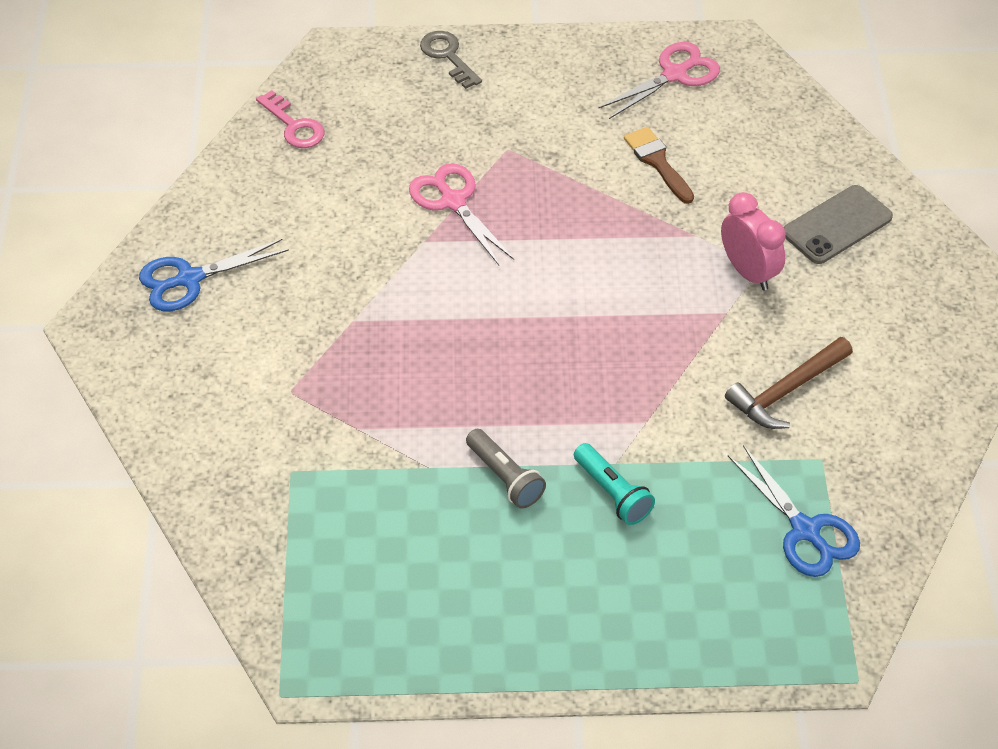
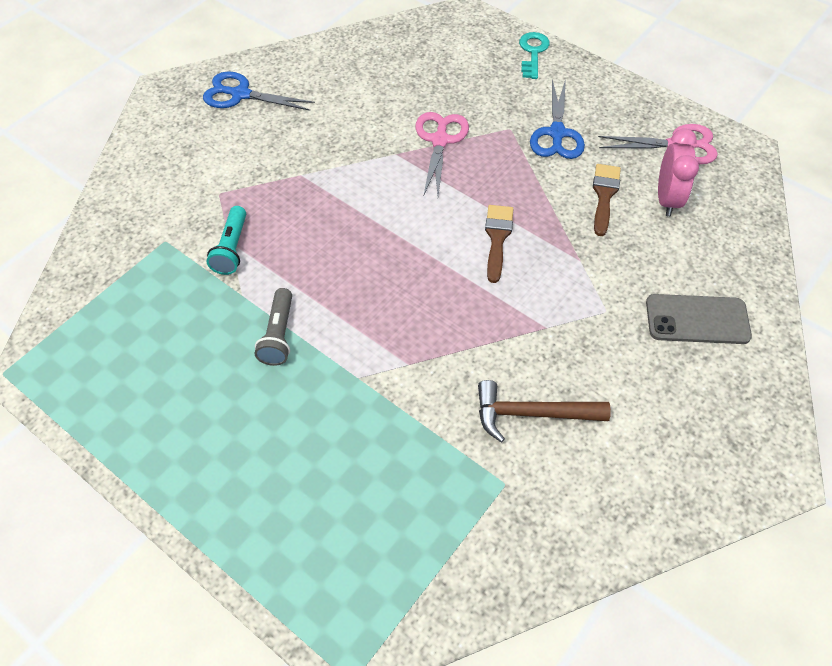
camera: 40 degrees right, 5 degrees up
(294, 125) = (395, 43): pink key -> none
(448, 56) = (533, 52): grey key -> turquoise key
(605, 262) = (497, 238): none -> brown brush
(612, 493) = (333, 397): turquoise flashlight -> turquoise flashlight (231, 248)
(748, 272) = (592, 309): pink clock -> pink clock (667, 199)
(805, 530) = (436, 529): blue scissors -> blue scissors (557, 133)

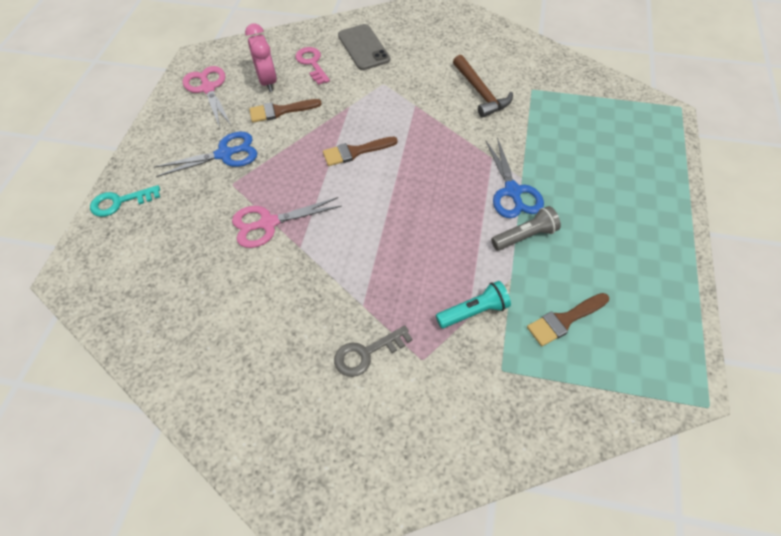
camera: 115 degrees left, 0 degrees up
(167, 313) = (564, 320): none -> brown brush
(240, 94) = (278, 424): blue scissors -> blue scissors (512, 192)
(254, 161) = (366, 353): none -> grey key
(667, 199) = (267, 81): pink clock -> pink clock turned 90 degrees clockwise
(684, 252) = (312, 63): none -> pink key

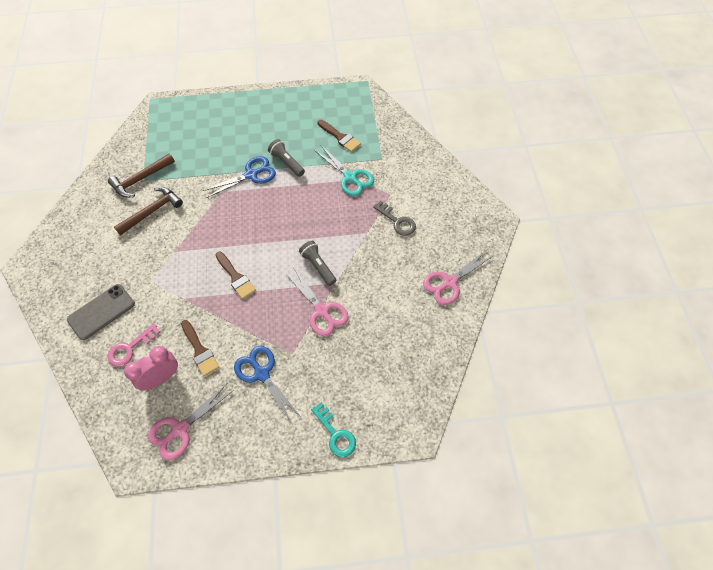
camera: 110 degrees left, 5 degrees up
(229, 390) = (449, 282): none -> pink scissors
(333, 234) = (318, 266): none -> grey flashlight
(474, 312) = (350, 177): turquoise flashlight -> turquoise scissors
(534, 87) = (141, 179): none -> brown hammer

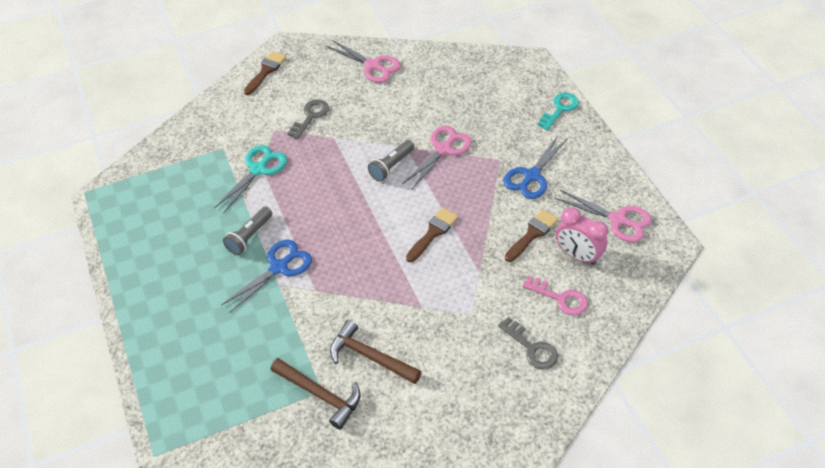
camera: 105 degrees left, 10 degrees down
(101, 312) = (531, 348): grey phone -> grey key
(251, 175) = (279, 267): blue scissors -> blue scissors turned 90 degrees clockwise
(340, 137) = (194, 195): brown brush -> brown brush (266, 71)

